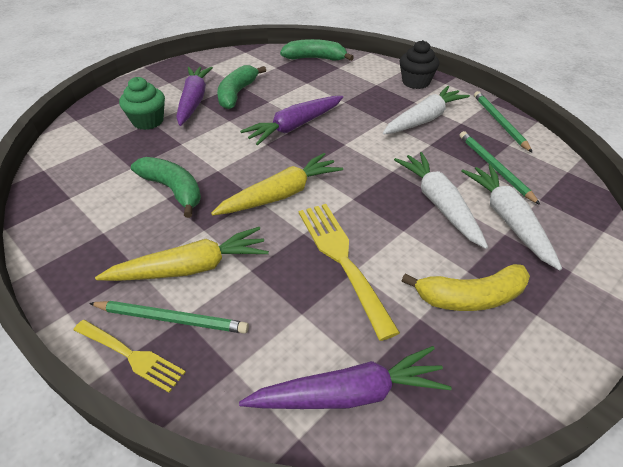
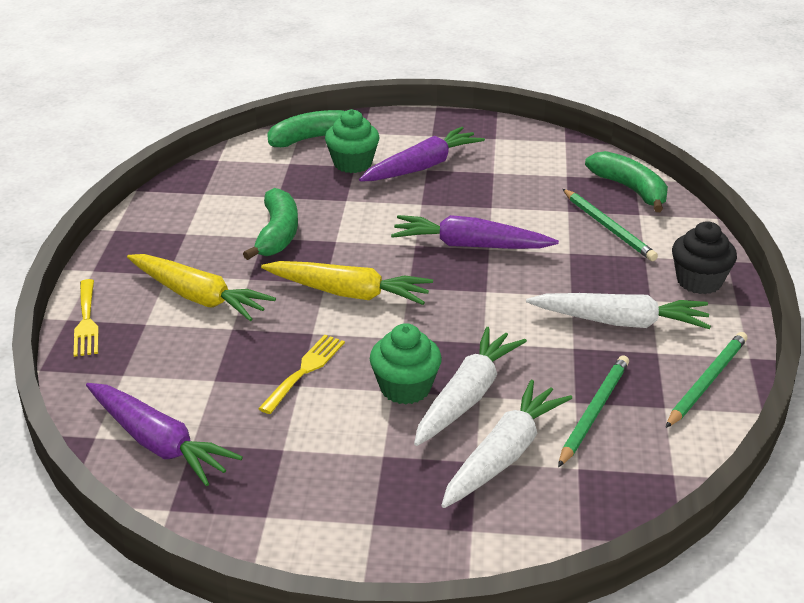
camera: 50 degrees right, 10 degrees down
(172, 319) = (137, 319): green pencil -> green pencil (608, 227)
(237, 93) = (474, 182): green banana -> green banana (313, 138)
(342, 259) = (304, 371): yellow fork -> yellow fork, size x0.62
(407, 224) = (405, 388): none -> green cupcake
(470, 297) = (346, 470): yellow banana -> none

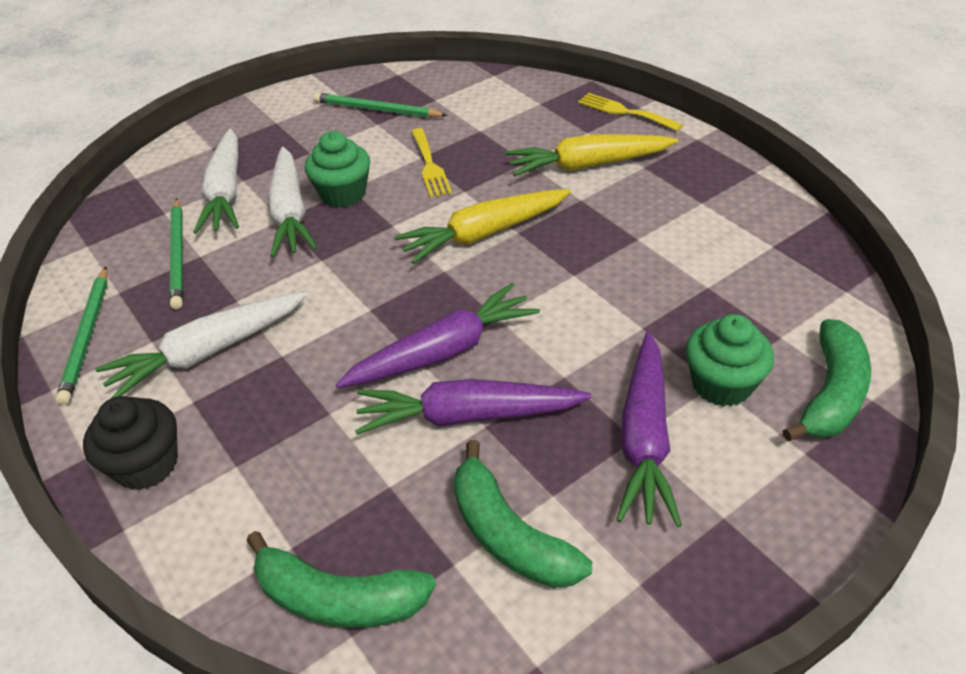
camera: 140 degrees right, 10 degrees up
(158, 443) = (454, 89): purple carrot -> purple carrot (468, 416)
(277, 234) = (631, 248): green banana -> green banana (509, 534)
(608, 227) = (313, 487): green pencil -> green pencil (377, 110)

